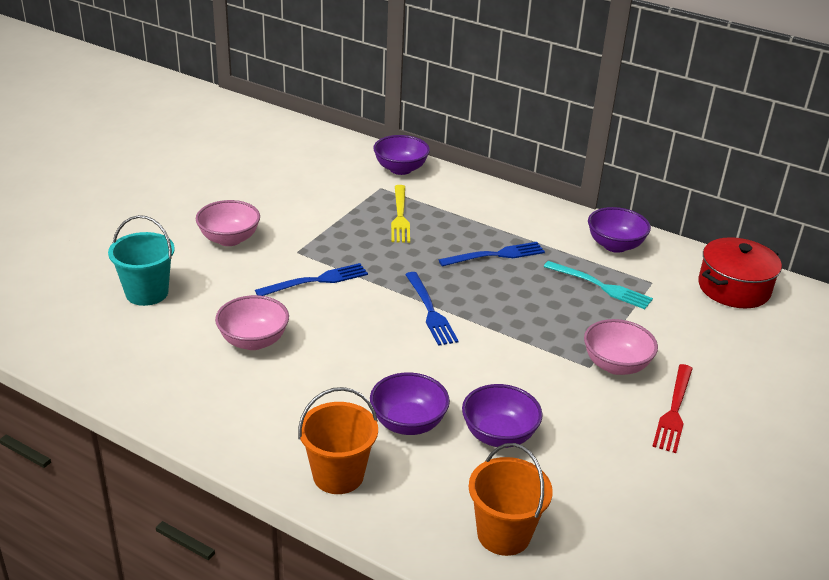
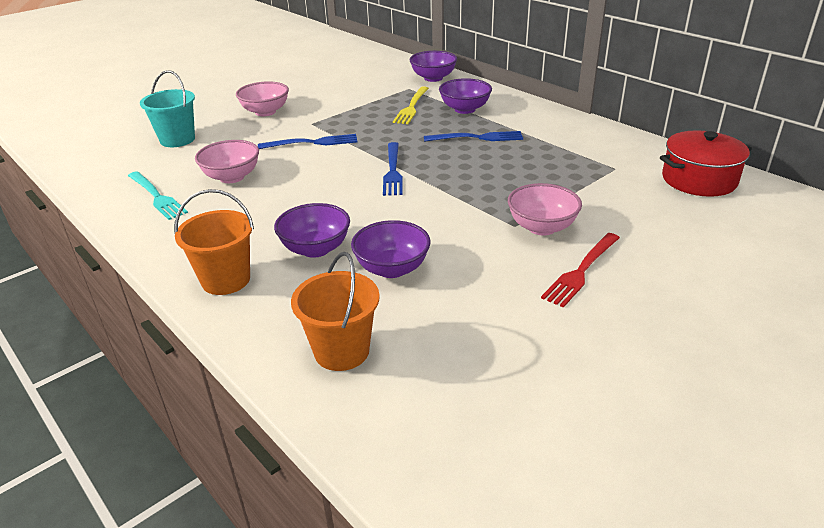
camera: 20 degrees right, 0 degrees up
(601, 286) = (563, 167): turquoise fork -> turquoise fork (157, 197)
(615, 245) = (593, 139): purple bowl -> purple bowl (465, 109)

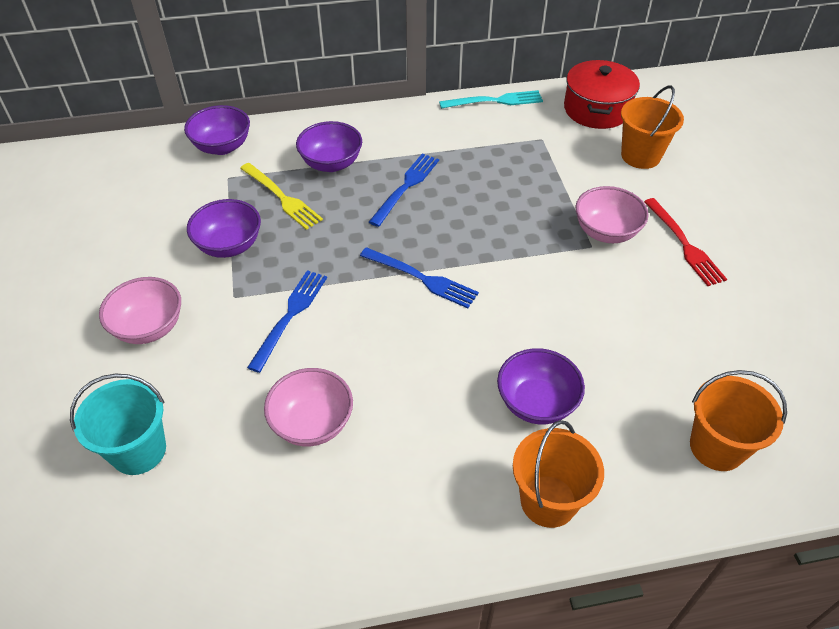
camera: 60 degrees left, 15 degrees up
(157, 197) = (299, 519): turquoise fork -> turquoise fork (496, 101)
(392, 268) = (609, 359): purple bowl -> purple bowl (229, 245)
(671, 217) = (640, 156): none -> orange bucket

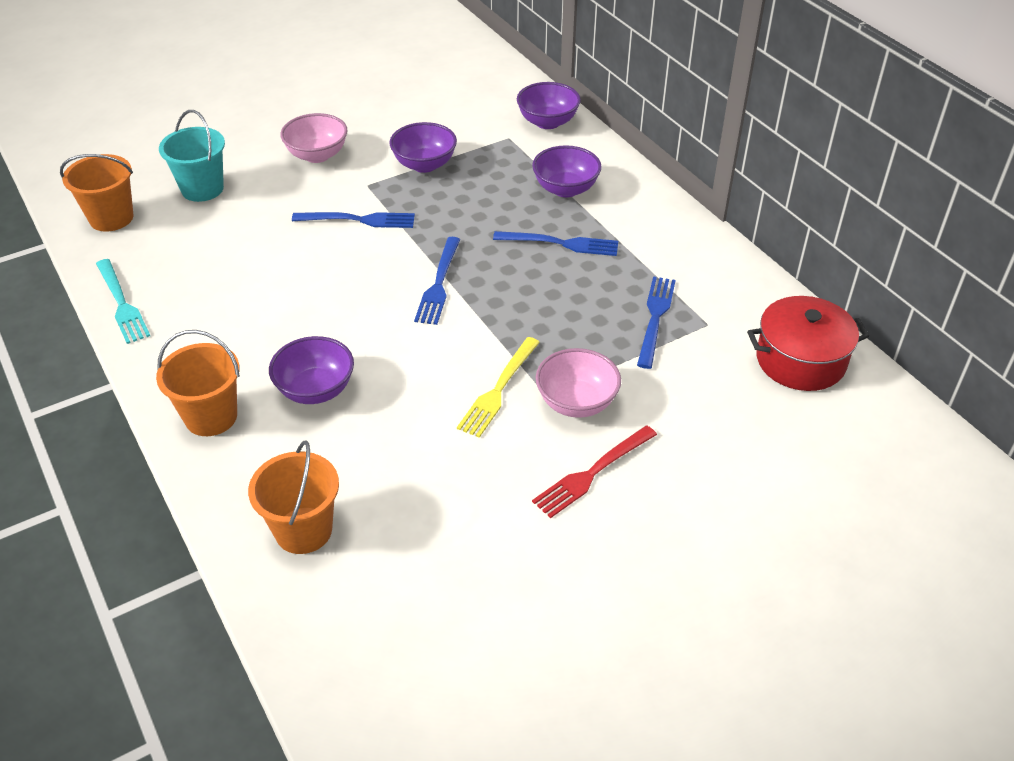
camera: 70 degrees right, 5 degrees down
(282, 198) = (500, 174): yellow fork -> yellow fork (498, 390)
(312, 423) = (251, 263): pink bowl -> none
(496, 101) = (751, 274): turquoise fork -> turquoise fork (122, 304)
(523, 162) = (655, 317): none -> blue fork
(640, 156) = (734, 413): orange bucket -> orange bucket (111, 218)

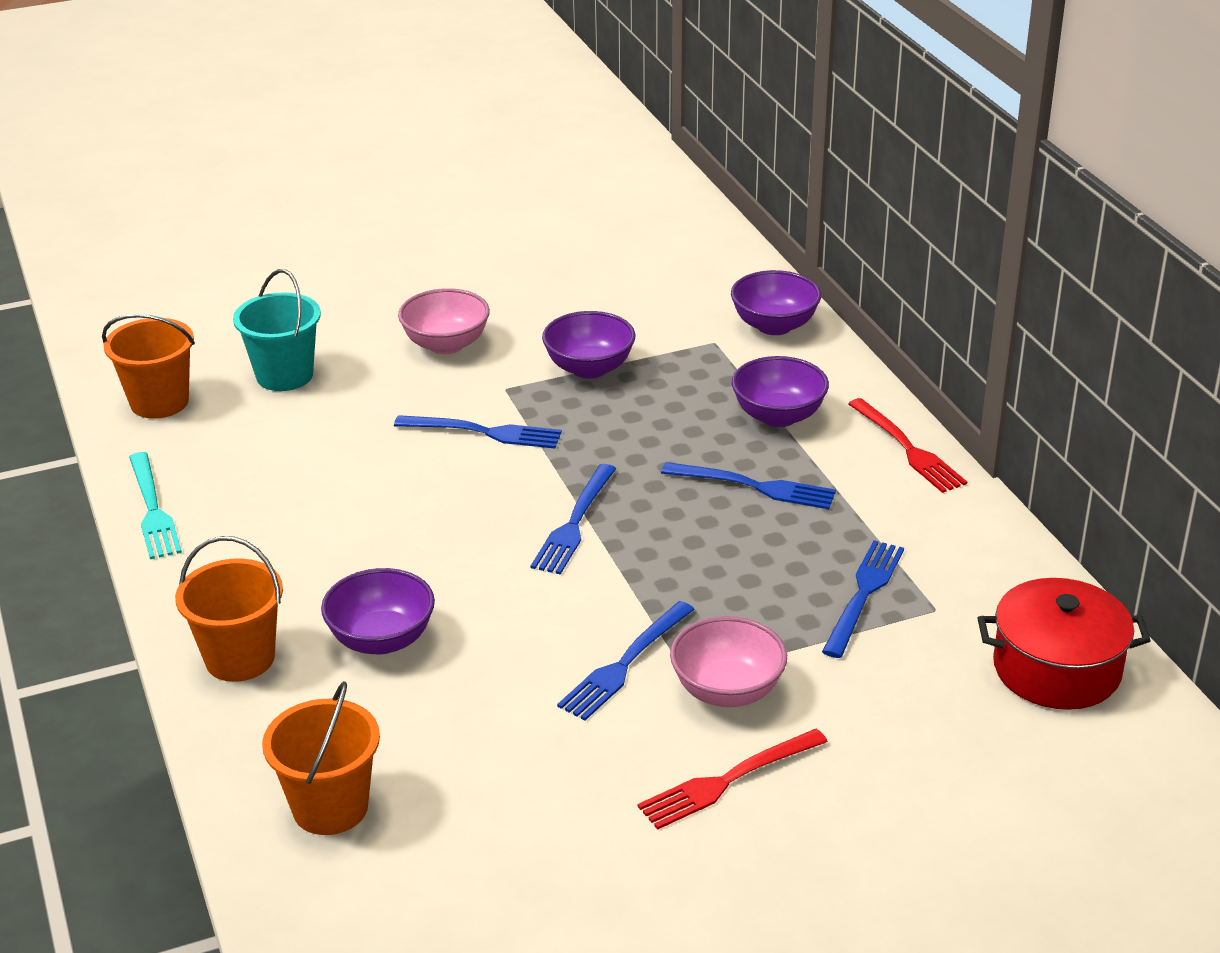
camera: 10 degrees right, 10 degrees down
(498, 390) = (624, 665): yellow fork -> blue fork
(661, 206) = (908, 449): none -> red fork

